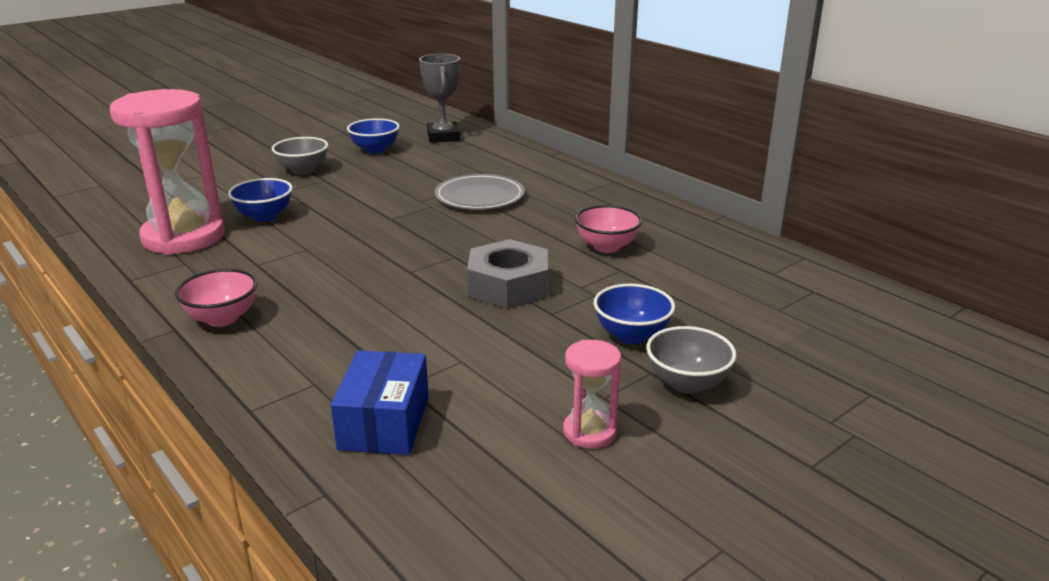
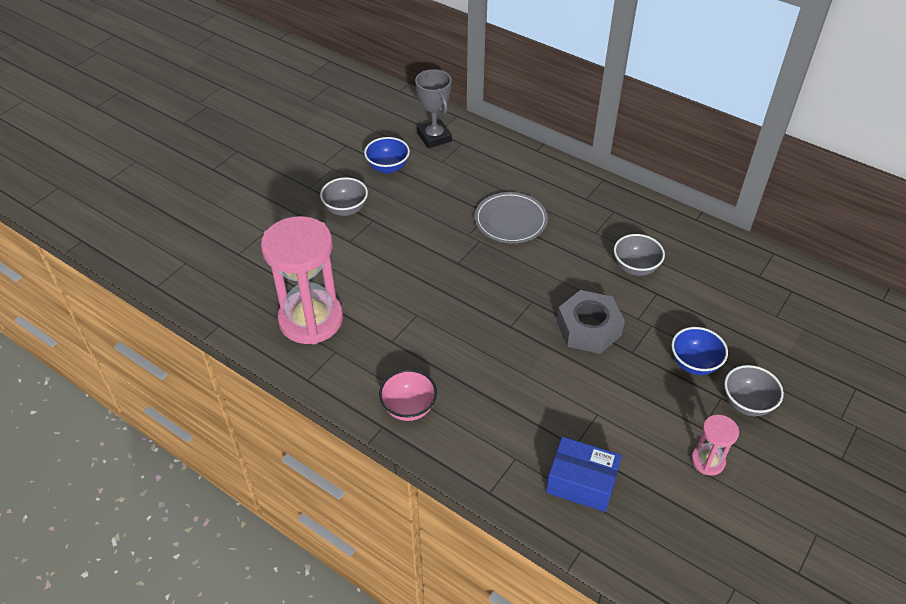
camera: 15 degrees left, 20 degrees up
(264, 216) = (356, 280): blue bowl -> none
(384, 423) = (581, 483): blue box -> blue box turned 60 degrees counterclockwise
(606, 247) = (635, 268): pink bowl -> grey bowl

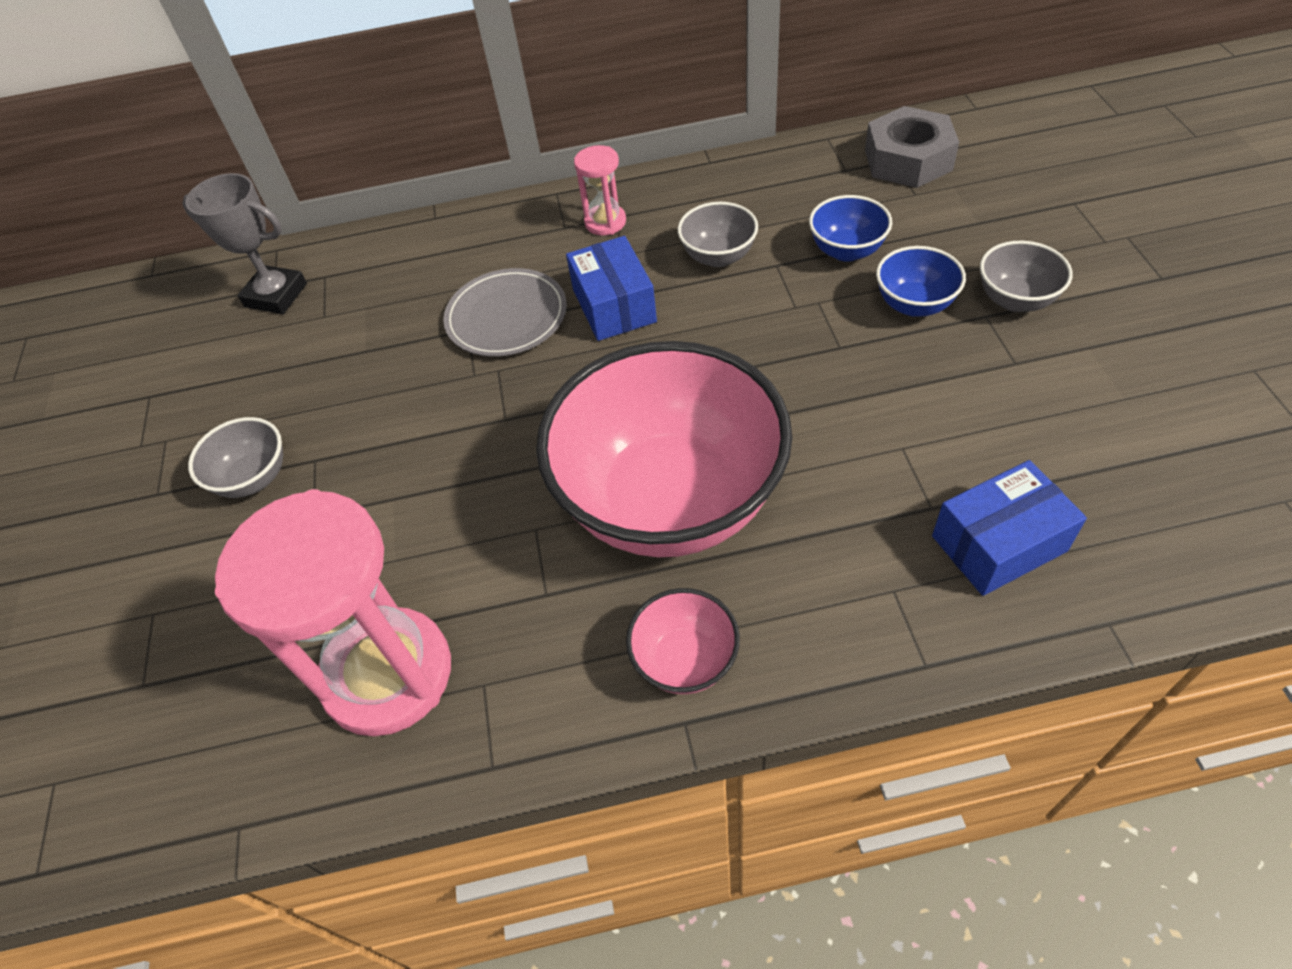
camera: 40 degrees left, 5 degrees up
(388, 167) = (253, 378): blue bowl -> blue bowl (846, 251)
(477, 349) = (670, 501): none -> pink bowl
(560, 252) = (614, 305): none -> blue box
(588, 328) = (760, 362): grey nut -> grey nut (908, 160)
(708, 461) = (1070, 392): pink hourglass -> pink hourglass (605, 222)

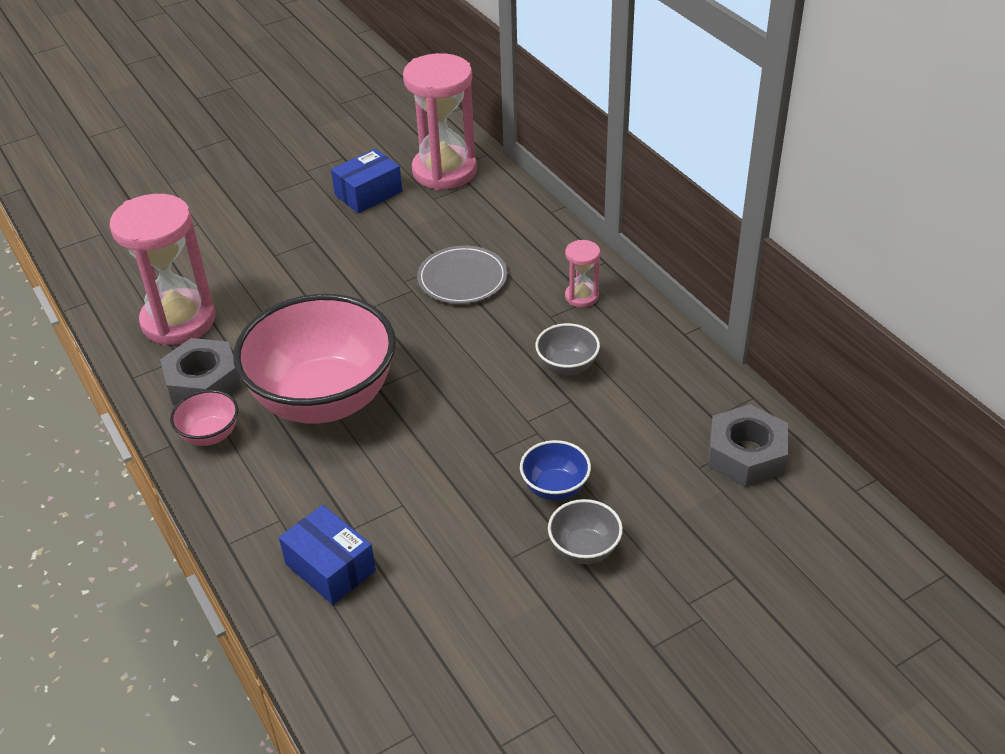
camera: 65 degrees right, 10 degrees down
(254, 478) = (294, 222): grey bowl -> none
(276, 295) = (444, 171): grey trophy -> pink hourglass
(559, 655) = (203, 382): none -> grey nut
(614, 305) = (492, 326): blue box -> blue box (368, 193)
(846, 251) = (604, 437): blue bowl -> none

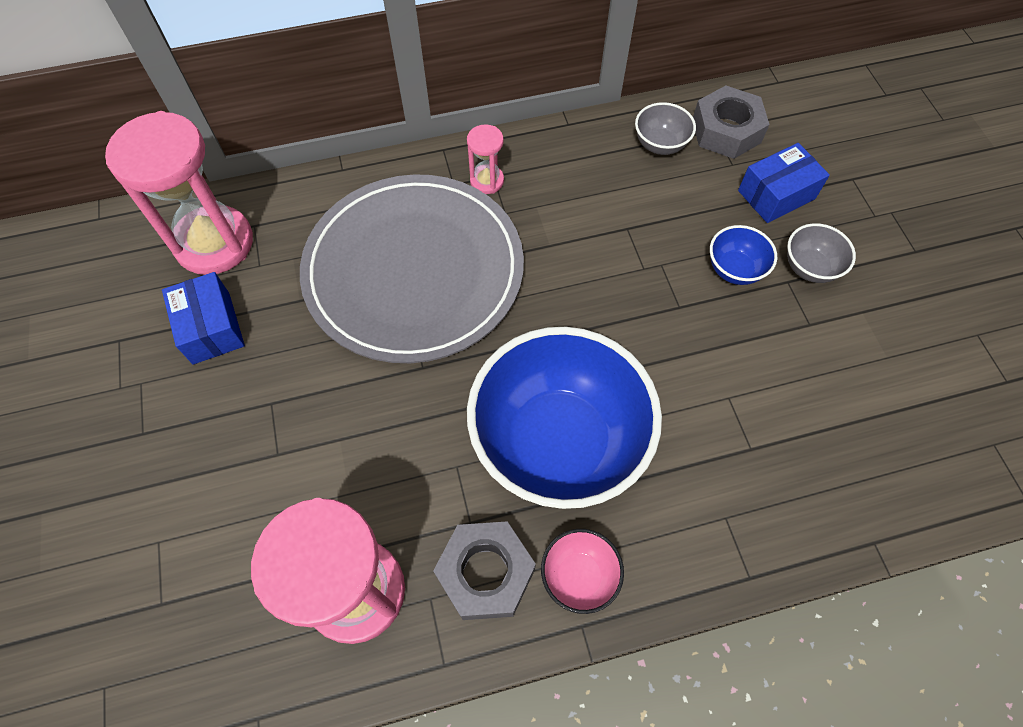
camera: 75 degrees left, 20 degrees up
(324, 399) = (558, 442): pink bowl -> blue bowl
(330, 567) = (799, 479): blue box -> blue box (776, 194)
(462, 278) = (414, 271): grey plate -> grey plate, size x2.20
(567, 366) = (581, 218): grey bowl -> grey bowl (660, 145)

